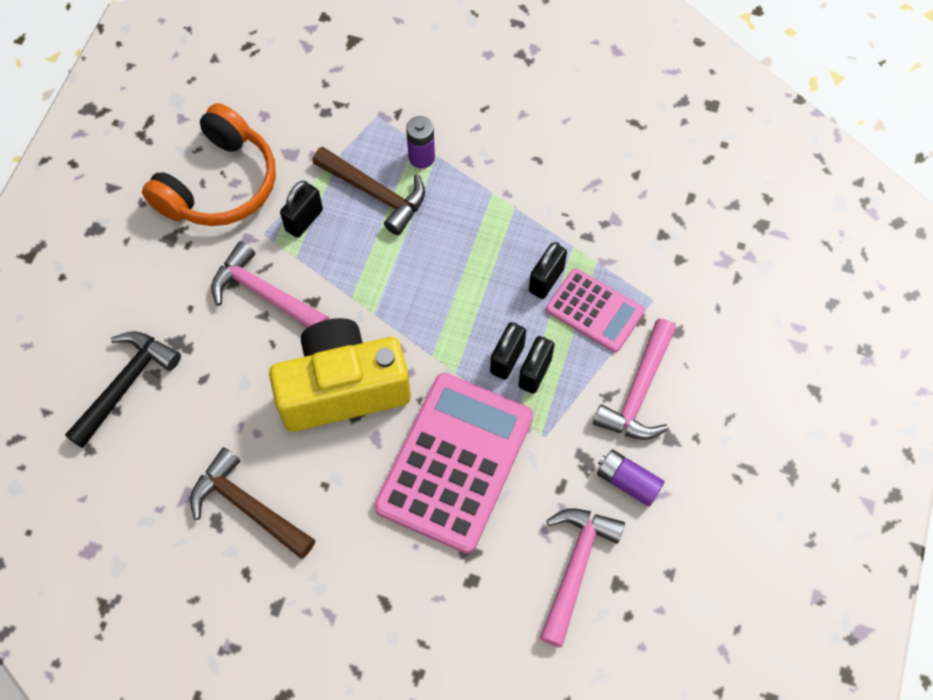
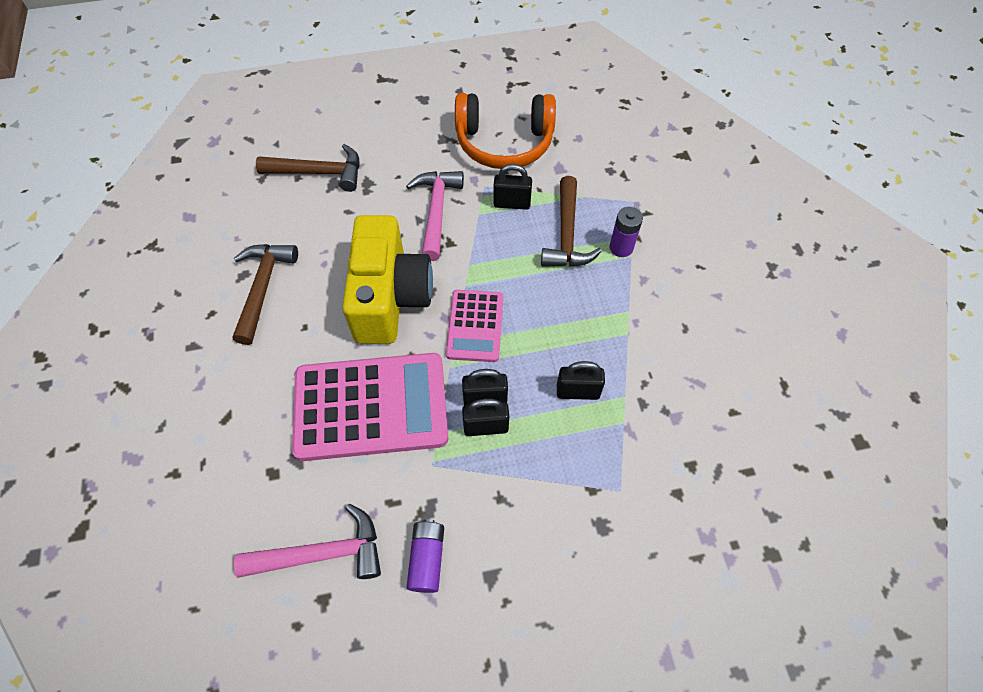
camera: 60 degrees right, 5 degrees down
(126, 384) = (319, 172): black hammer -> brown hammer
(343, 388) = (390, 297): yellow camera -> yellow camera turned 45 degrees clockwise
(594, 310) = (575, 445): pink calculator -> pink calculator (475, 326)
(639, 391) = (521, 524): pink hammer -> none

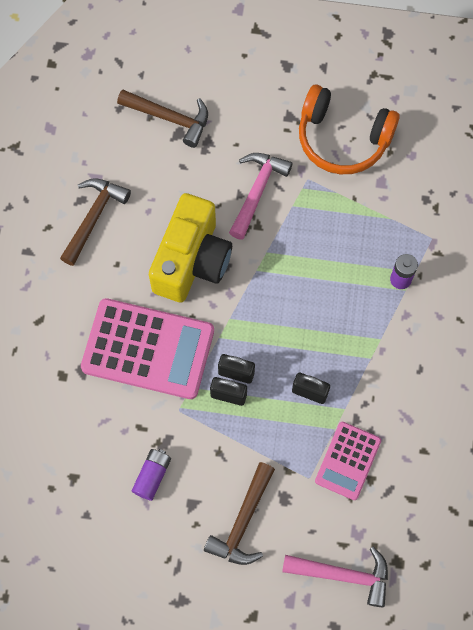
camera: 20 degrees right, 10 degrees up
(322, 553) = (81, 446): pink hammer -> pink hammer (343, 575)
(475, 326) = (251, 309): pink calculator -> pink calculator (348, 461)
(512, 203) = (324, 205): black padlock -> none
(567, 234) = (359, 251): brown hammer -> brown hammer (243, 521)

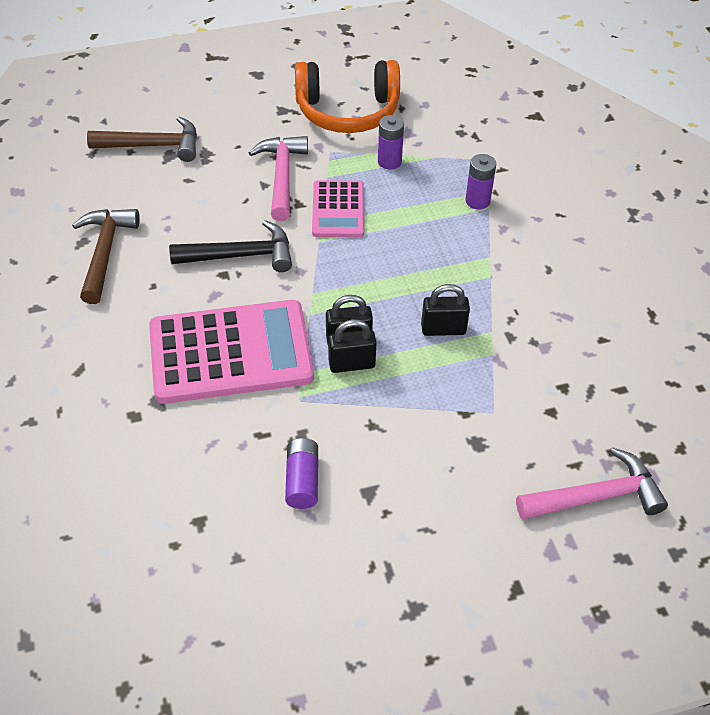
camera: 25 degrees left, 20 degrees down
(192, 261) = (241, 255): yellow camera -> black hammer
(243, 521) = (442, 486): brown hammer -> none
(348, 461) = (526, 378): pink calculator -> pink calculator (338, 210)
(350, 209) = (389, 161): none -> purple battery

